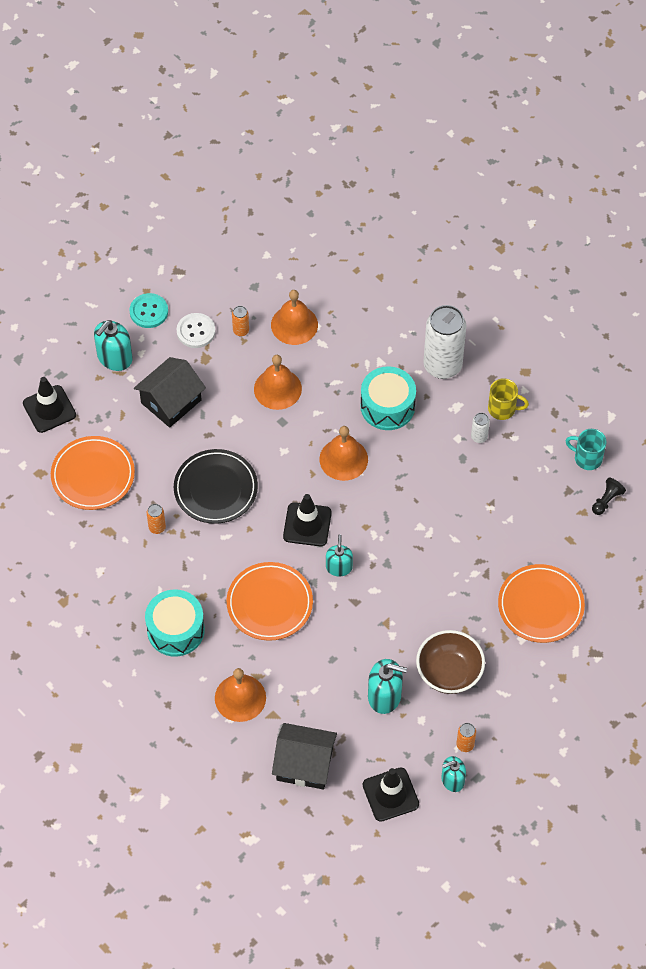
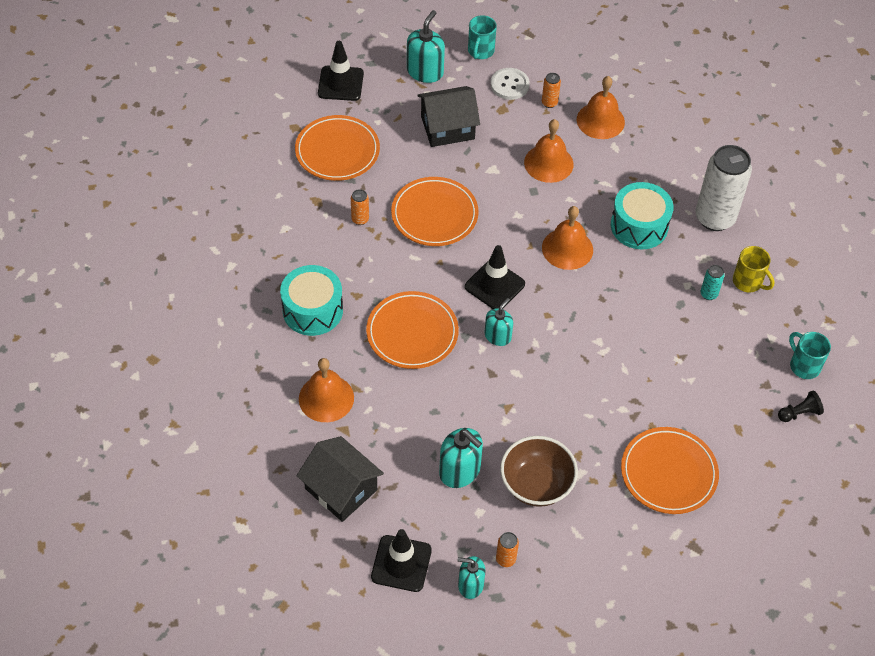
camera: 30 degrees right, 5 degrees down
(114, 357) = (425, 72): turquoise soap dispenser -> turquoise soap dispenser turned 135 degrees clockwise
(149, 311) = (480, 51): turquoise button -> turquoise mug
(215, 489) = (434, 215): black plate -> orange plate
(479, 437) = (708, 294): white can -> turquoise can

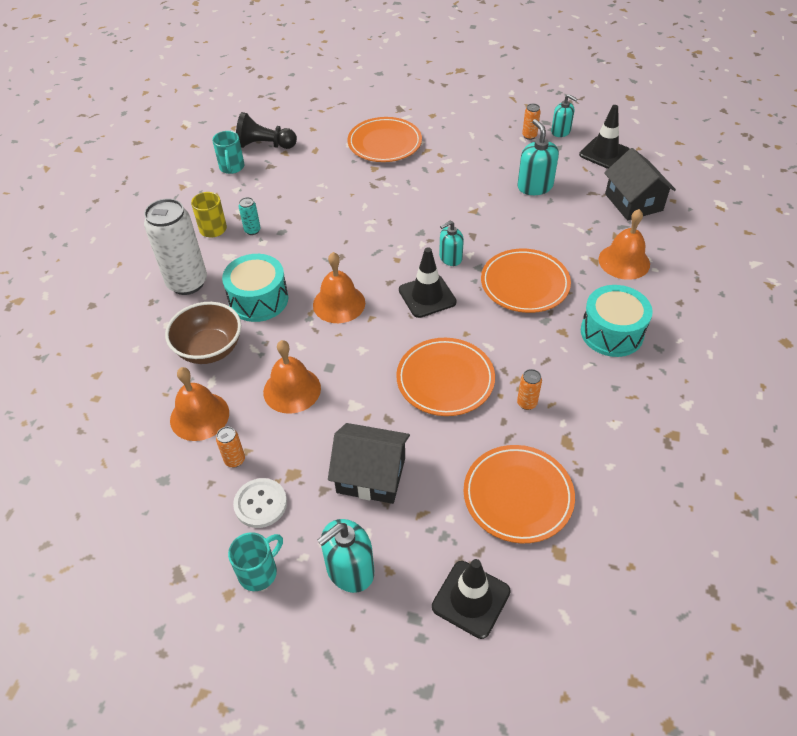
camera: 150 degrees left, 5 degrees down
(536, 484) = (482, 164): brown bowl -> brown bowl (209, 349)
(799, 413) = (265, 145): black pawn -> black pawn, size x1.71

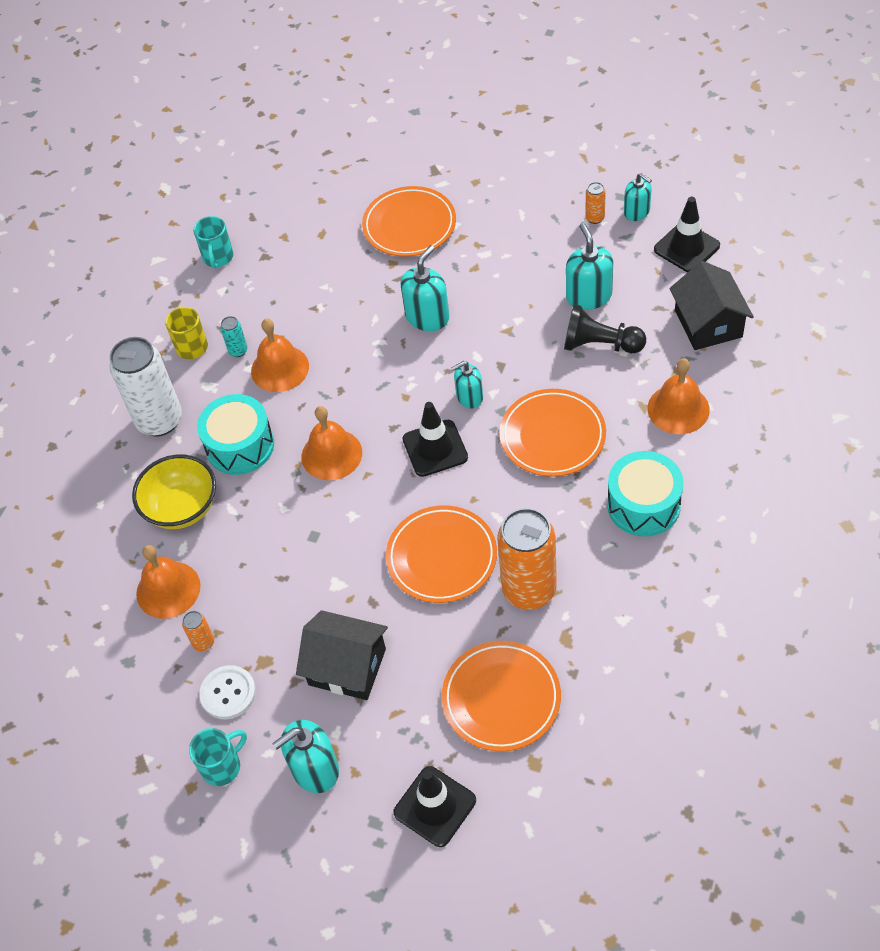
camera: 10 degrees right, 5 degrees up
(209, 349) = (182, 508): brown bowl -> yellow bowl
(265, 145) = (260, 225): black pawn -> black pawn (599, 344)
(292, 390) = (270, 562): orange bell -> orange bell (280, 368)
(407, 203) = (427, 317): none -> turquoise soap dispenser
(527, 403) = (529, 590): orange can -> orange can, size x2.37

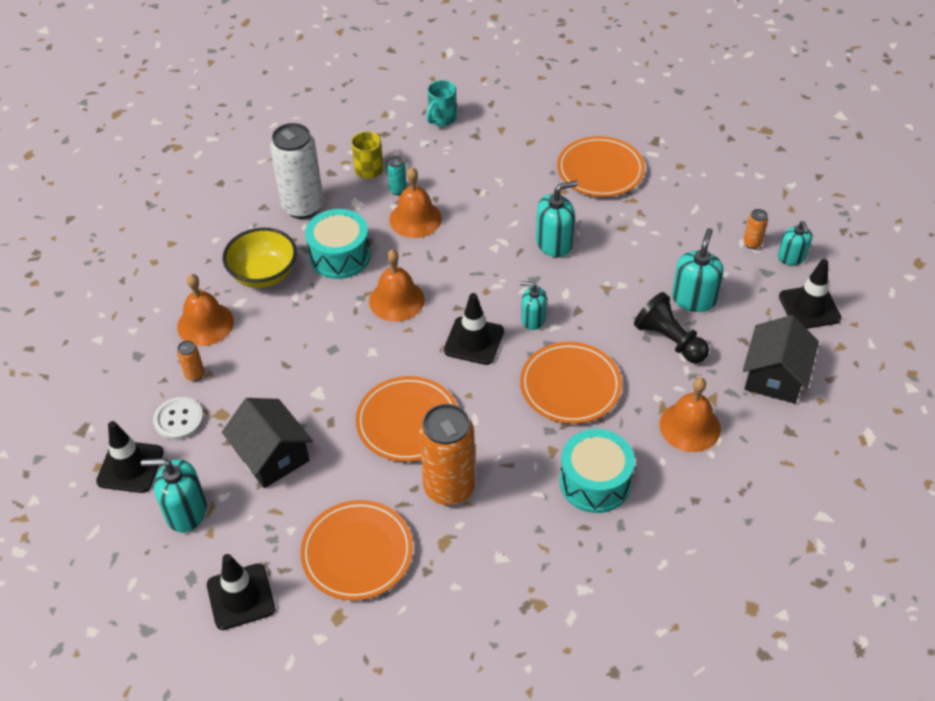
camera: 30 degrees right, 5 degrees down
(222, 766) = (130, 467): turquoise mug -> black traffic cone

